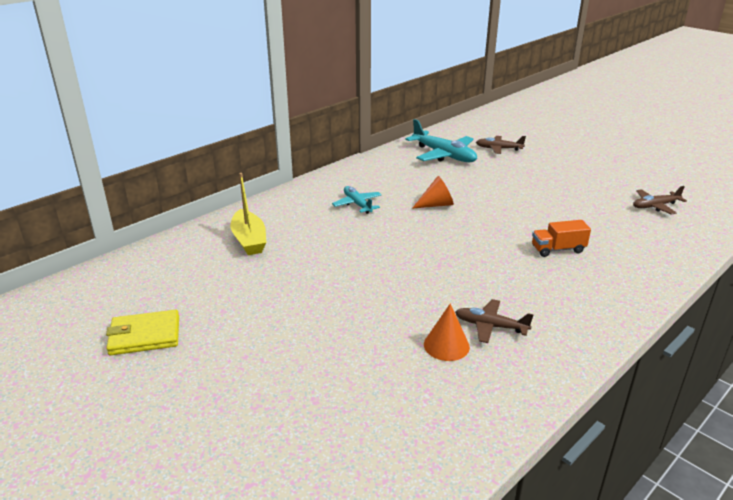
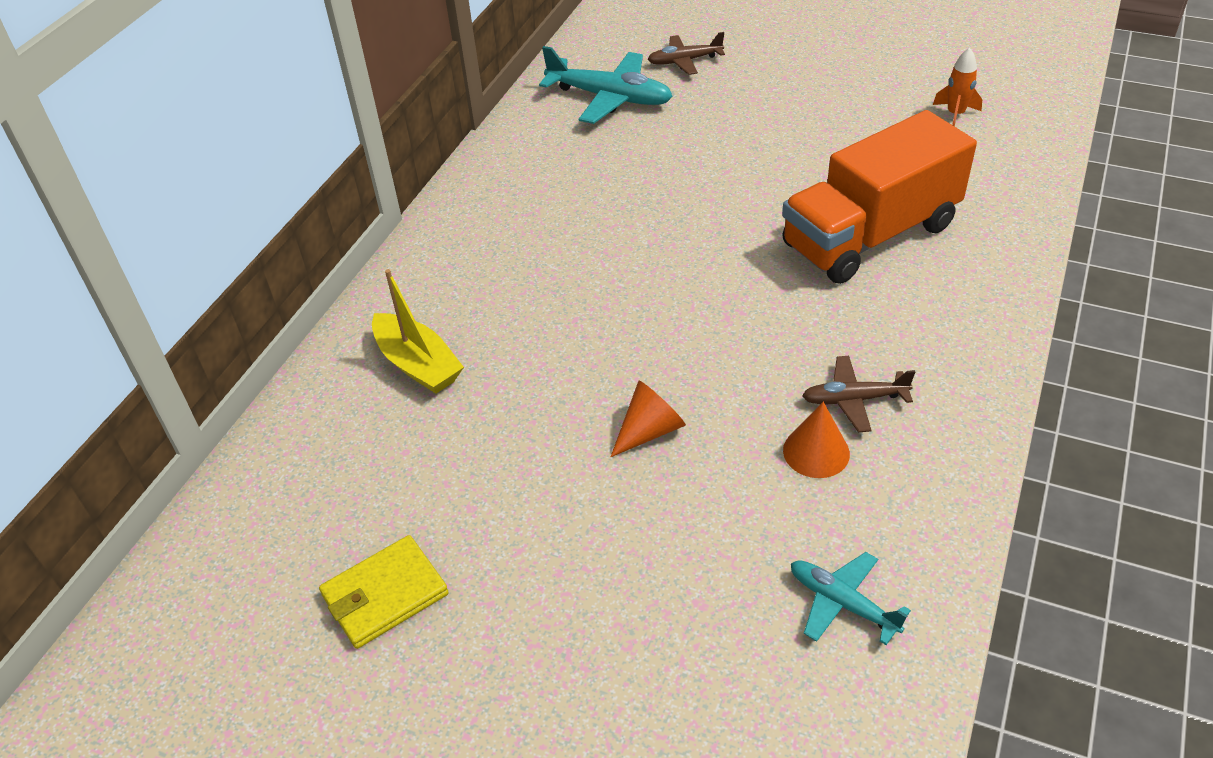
camera: 20 degrees left, 15 degrees up
(357, 204) = (539, 239): turquoise plane -> turquoise plane (842, 603)
(436, 205) = (657, 204): orange cone -> orange cone (650, 430)
(558, 249) = (869, 235): orange truck -> orange truck, size x2.36
(655, 206) = (955, 115): brown plane -> orange rocket

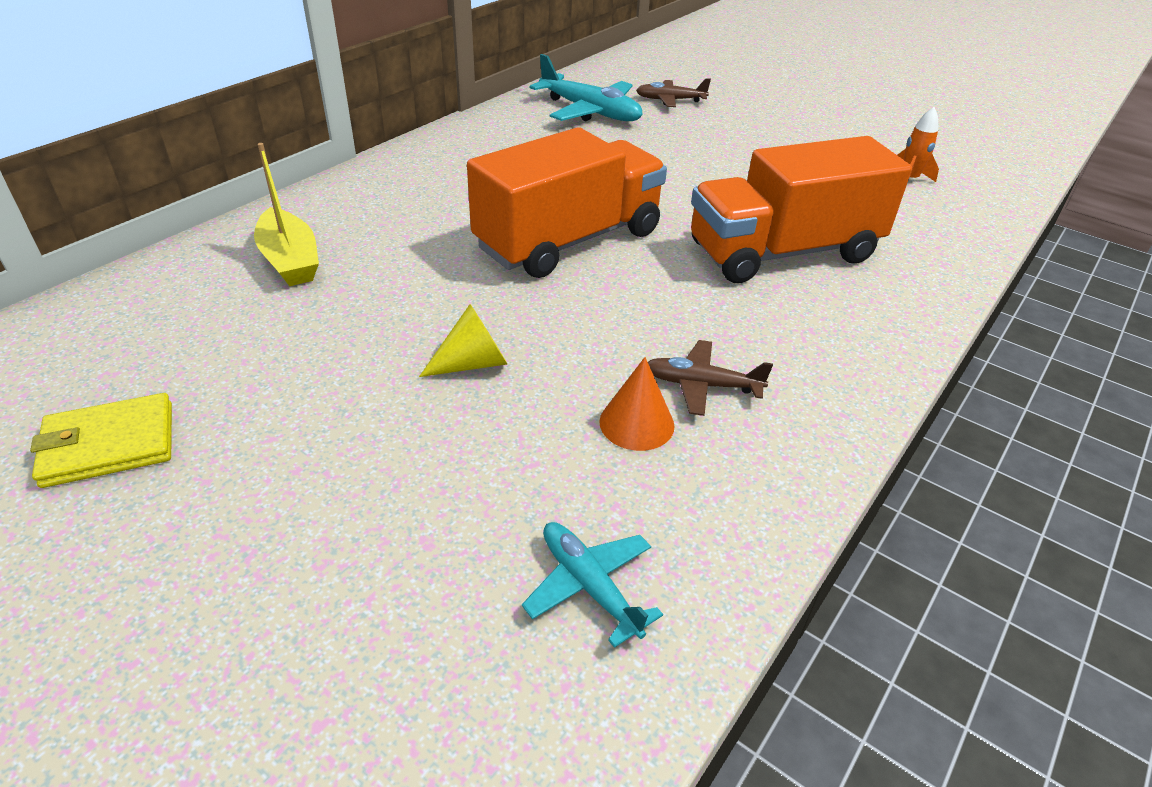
camera: 10 degrees right, 5 degrees down
(650, 430) = (473, 363): orange cone -> yellow cone
(668, 272) = (569, 240): none -> orange truck

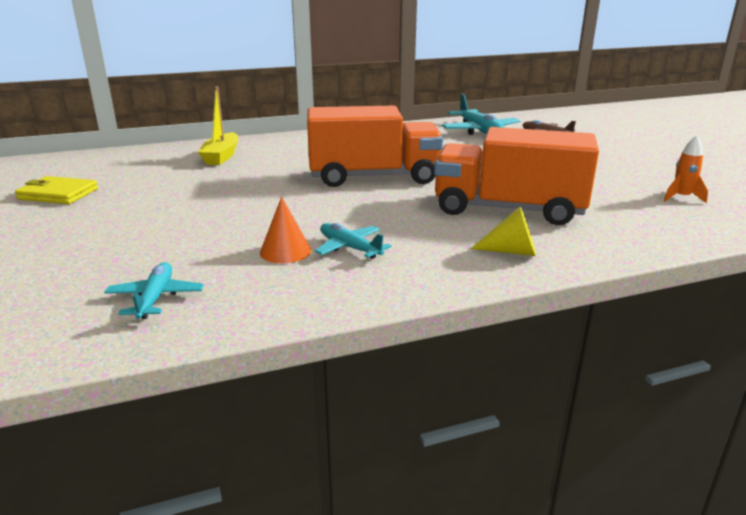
camera: 35 degrees right, 15 degrees down
(473, 363) = (242, 208): yellow cone -> yellow cone (511, 251)
(701, 385) = (349, 248): brown plane -> turquoise plane

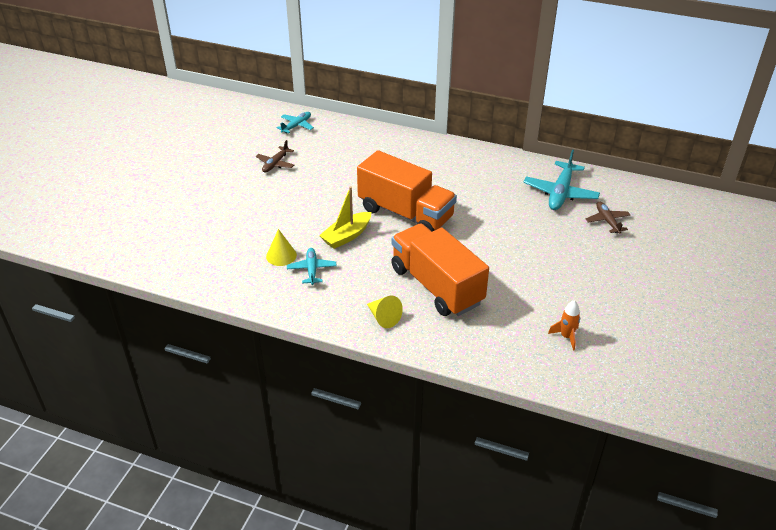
camera: 40 degrees right, 15 degrees up
(58, 194) = (231, 149): yellow wallet -> none
(147, 188) = (275, 164): none -> brown plane
(155, 298) = (200, 257): turquoise plane -> turquoise plane (296, 126)
(221, 156) = (347, 146): yellow boat -> yellow boat (346, 236)
(285, 251) = (281, 255): orange cone -> yellow cone

